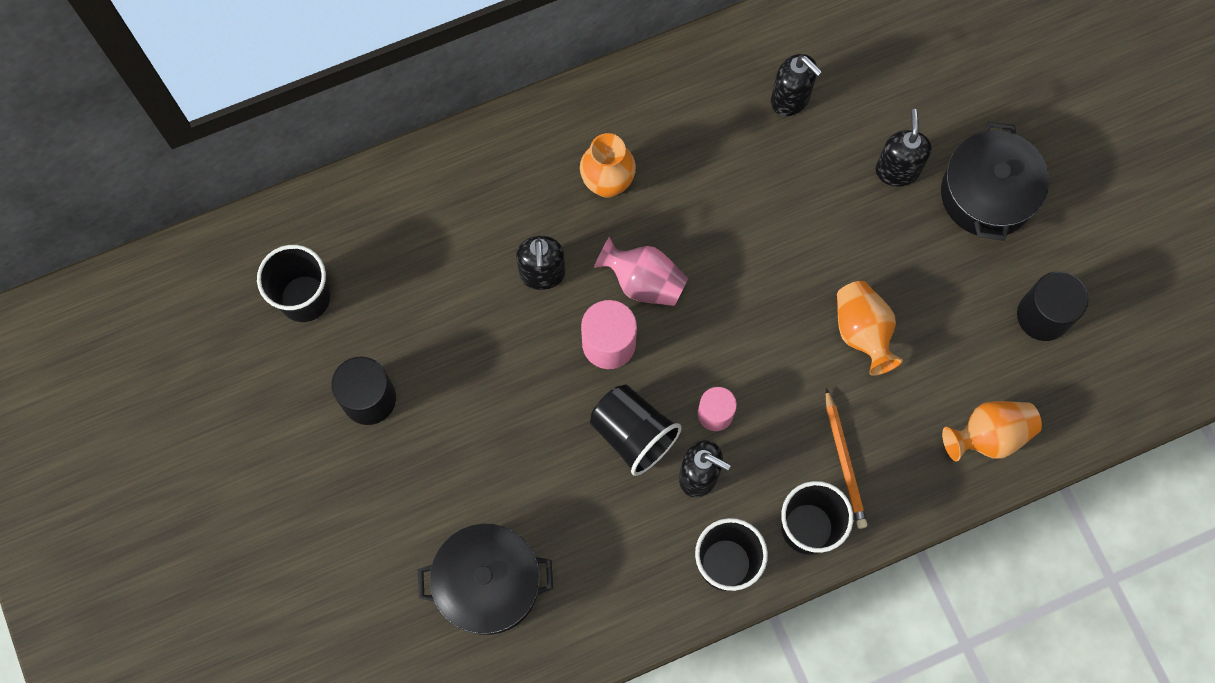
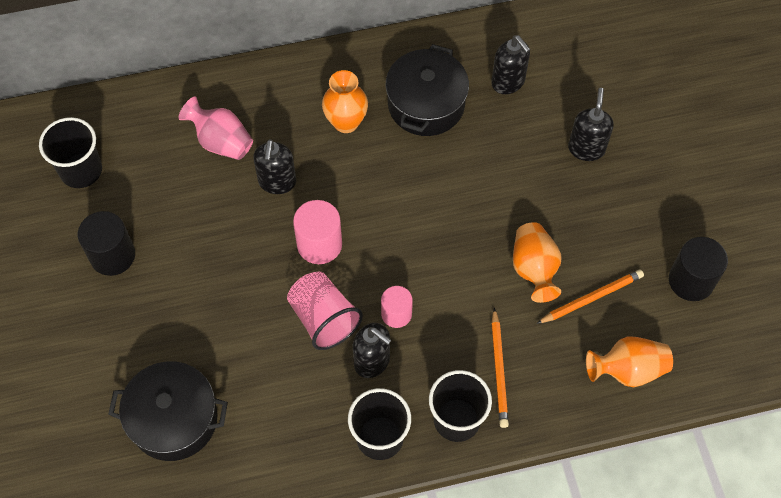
camera: 10 degrees right, 10 degrees down
(633, 434) = (324, 319): black cup -> pink cup
(643, 282) = (358, 201): pink vase -> pink vase (221, 141)
(933, 356) = (591, 298): none -> orange pencil
(987, 194) = (658, 178): black pot -> black pot (426, 104)

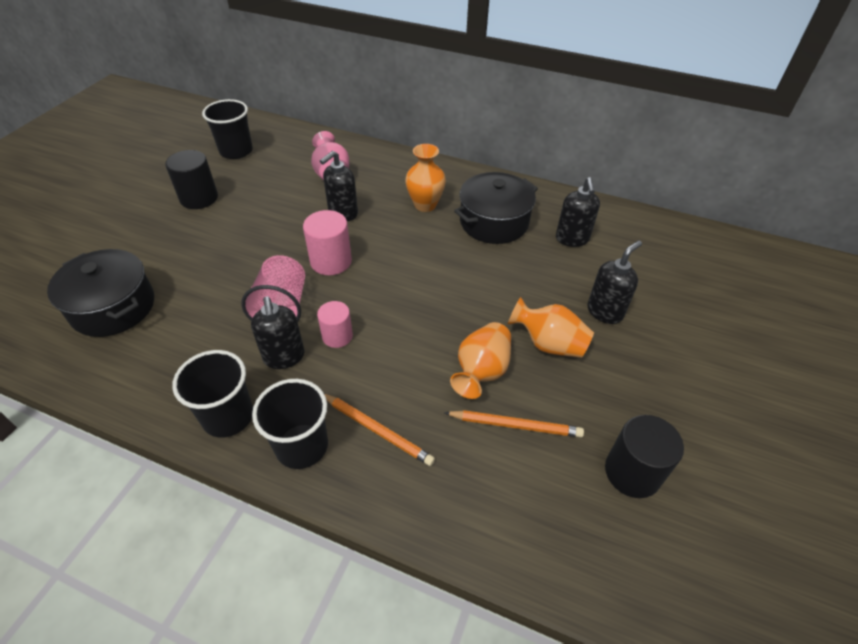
camera: 35 degrees right, 15 degrees down
(499, 370) = (377, 430): orange pencil -> orange pencil turned 90 degrees counterclockwise
(627, 370) = (499, 512): orange vase -> orange vase (548, 344)

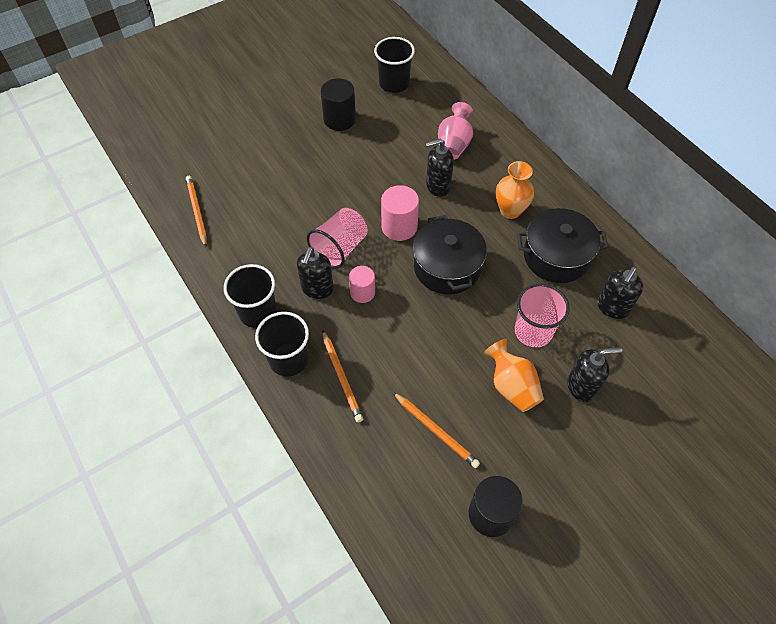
camera: 35 degrees right, 10 degrees up
(76, 349) = (197, 211): none -> orange pencil
(113, 307) = (234, 189): black pot -> black pot (447, 267)
(481, 371) = (443, 378): orange vase -> none
(526, 289) = (533, 331): none -> pink cup

